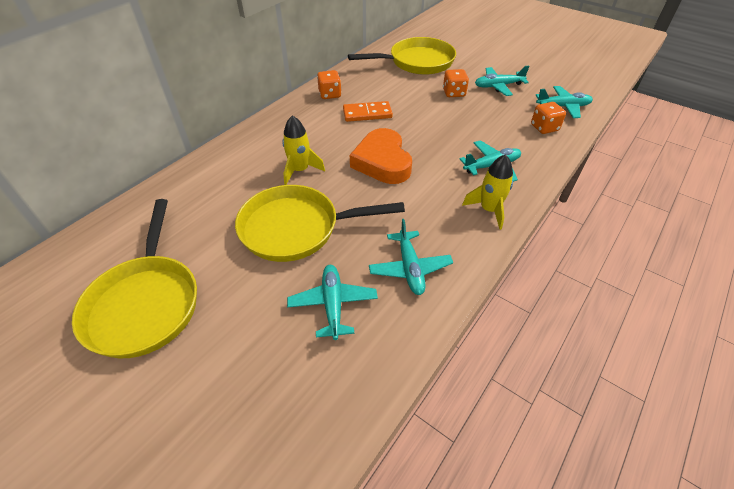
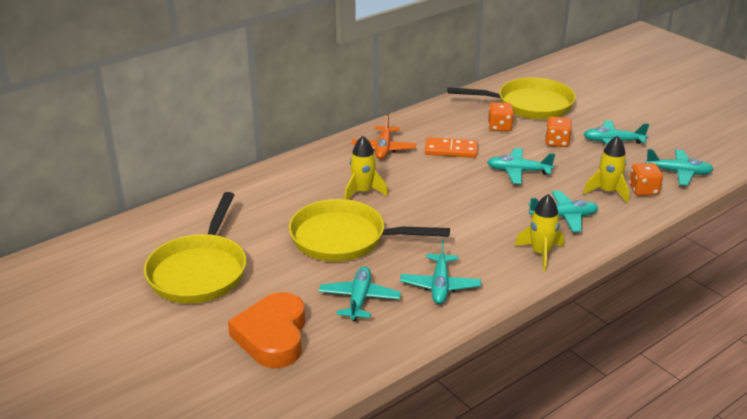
camera: 15 degrees right, 15 degrees down
(306, 121) = (383, 149): none -> orange plane
(330, 94) = (417, 126): orange dice -> orange dice (499, 127)
(382, 162) = (449, 196): orange heart -> orange heart (272, 336)
(433, 126) = (518, 171): none -> turquoise plane
(516, 134) = (607, 192): none -> yellow rocket

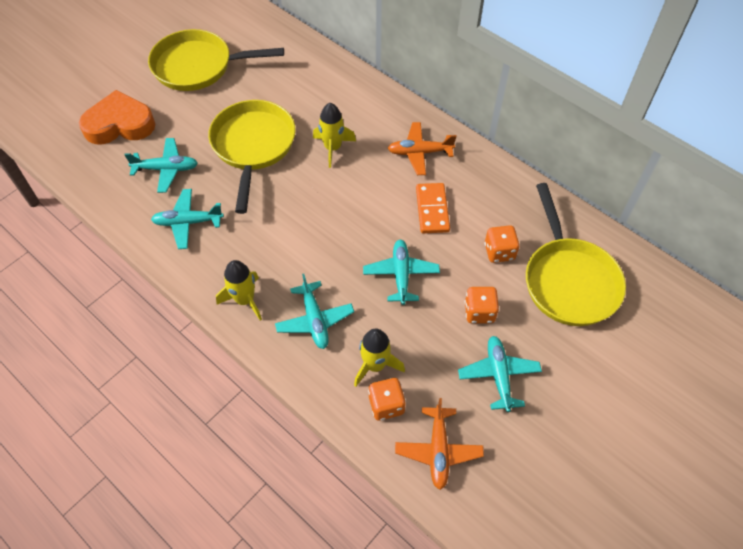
camera: 80 degrees right, 25 degrees up
(678, 173) = (438, 450): turquoise plane -> orange plane

